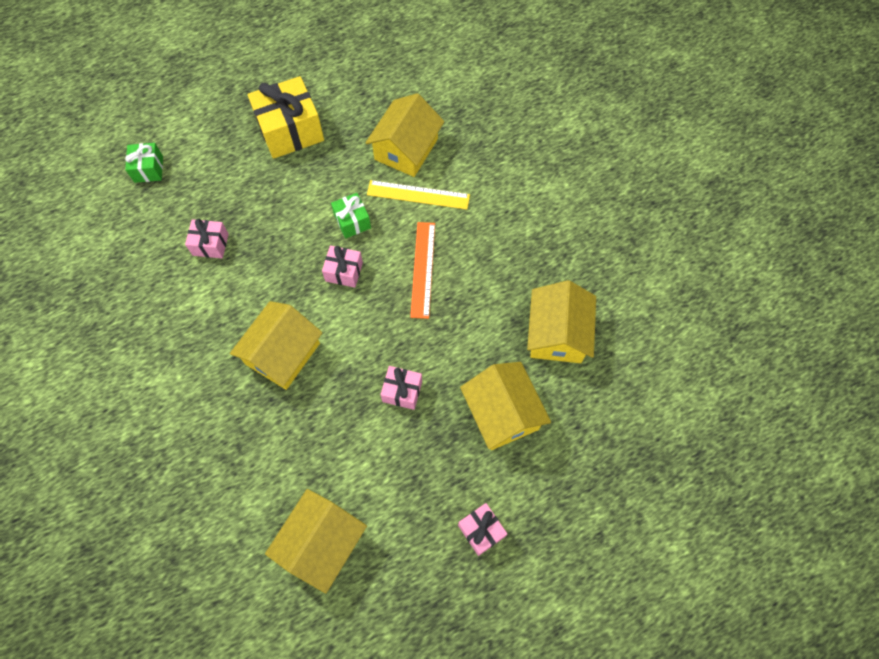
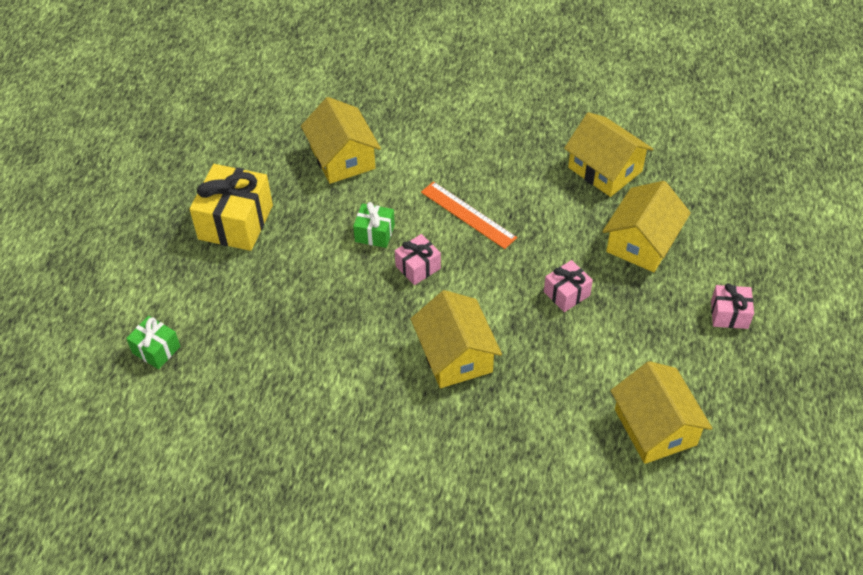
camera: 50 degrees left, 15 degrees down
(210, 244) = (291, 346): pink gift -> none
(418, 195) = (395, 176): yellow ruler -> none
(502, 413) = (642, 242): yellow house -> yellow house turned 75 degrees counterclockwise

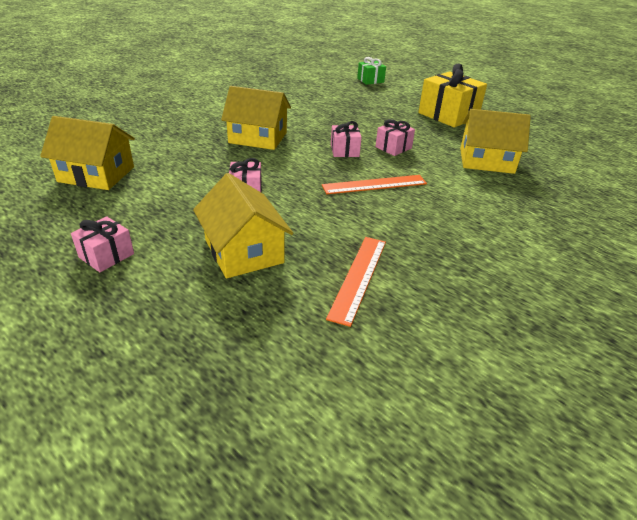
camera: 120 degrees right, 15 degrees down
(374, 233) = (393, 148): green gift -> pink gift
(605, 169) = (358, 277): yellow house -> orange ruler

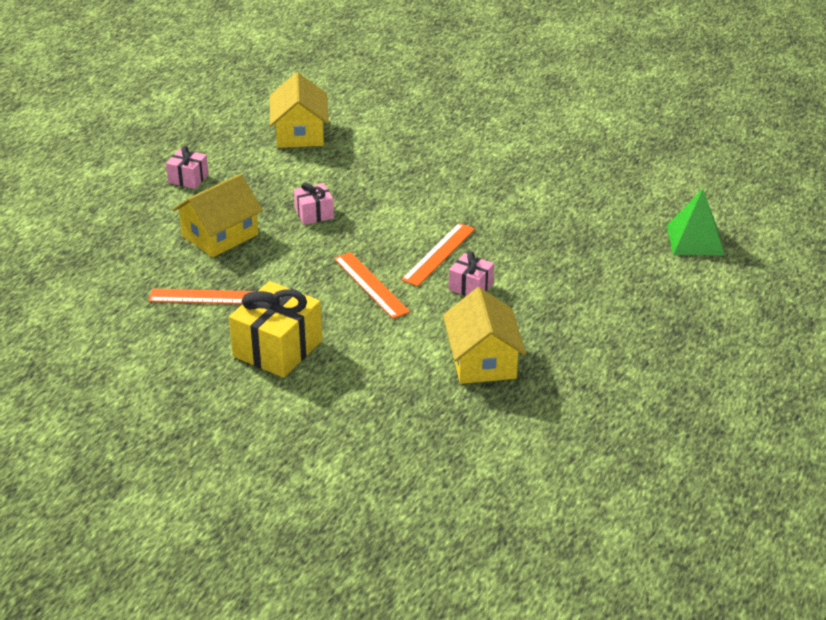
camera: 75 degrees right, 0 degrees up
(258, 137) = (432, 193): yellow house -> none
(344, 150) = (439, 254): pink gift -> orange ruler
(370, 80) = (695, 240): green gift -> green pyramid
(448, 115) = (612, 322): yellow gift -> yellow gift (277, 348)

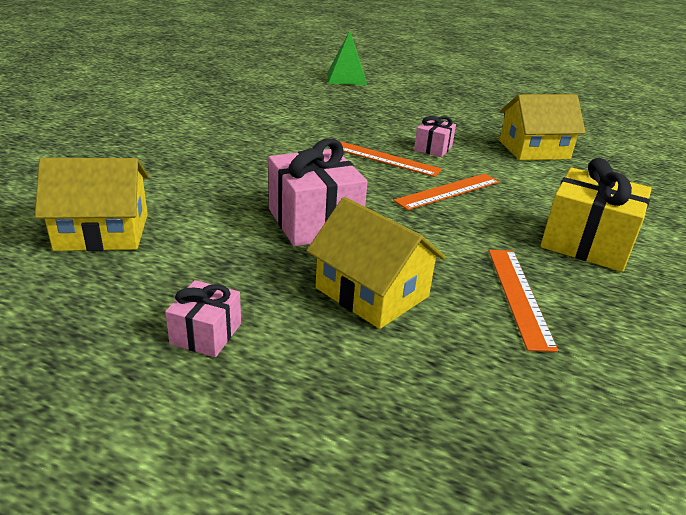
camera: 95 degrees left, 5 degrees down
(314, 214) = (314, 221): pink gift -> pink gift, size x1.88

